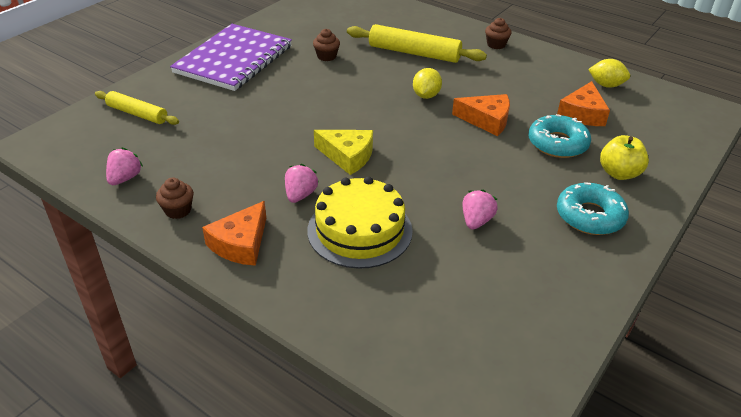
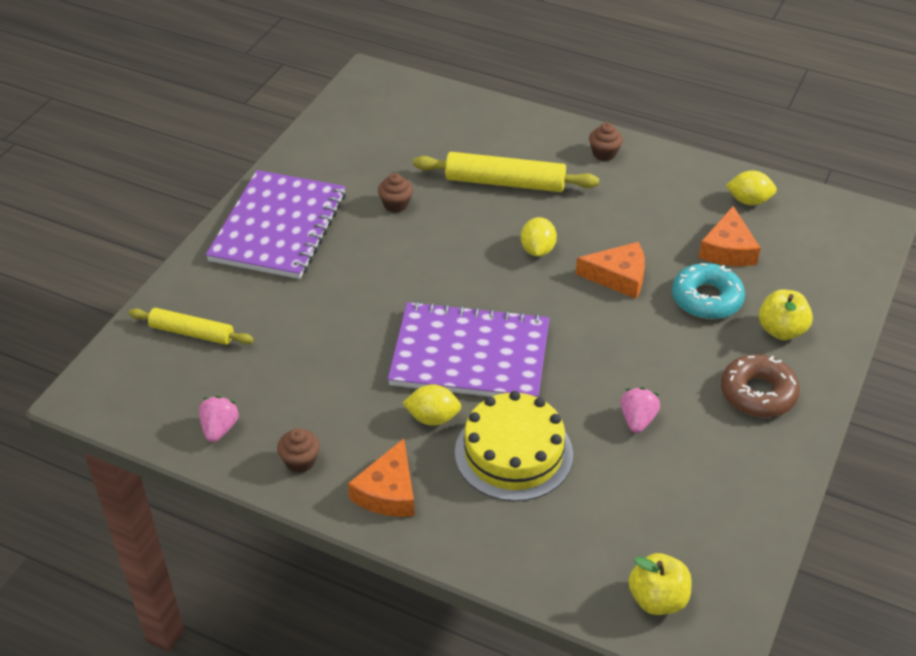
camera: 10 degrees left, 5 degrees up
(300, 195) = (433, 418): pink strawberry -> yellow lemon
(348, 156) = (470, 355): yellow cheese -> purple notebook
(457, 372) = (657, 599): none -> yellow apple
(590, 216) = (758, 393): turquoise donut -> brown donut

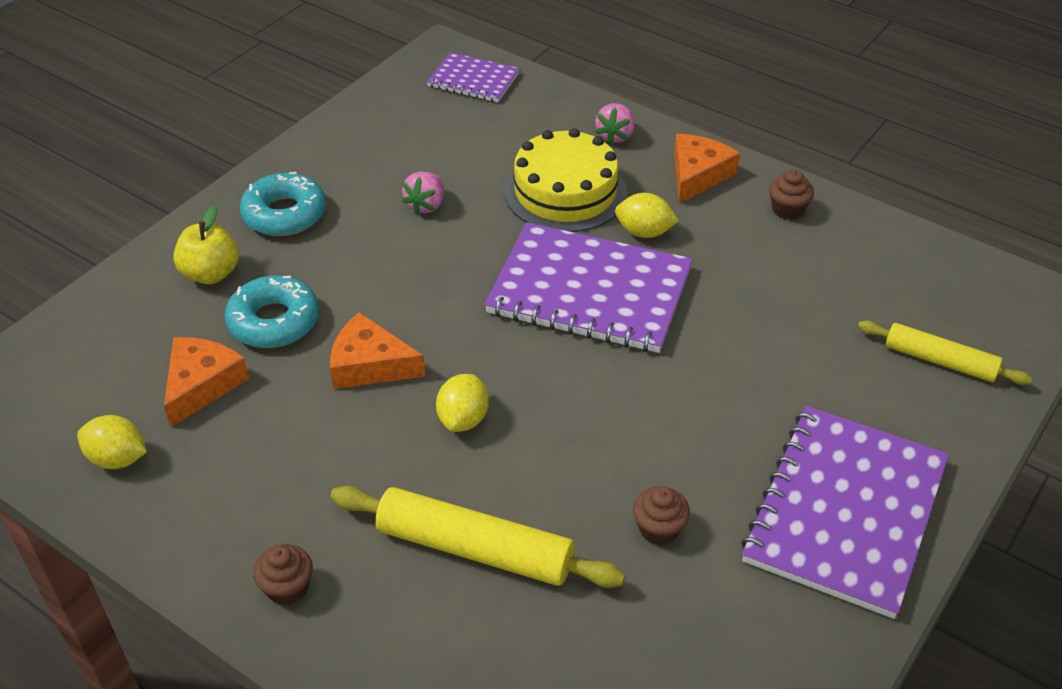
camera: 170 degrees left, 0 degrees up
(219, 428) = (880, 249): pink strawberry -> pink strawberry (615, 136)
(657, 599) = (473, 80): yellow apple -> purple notebook
(758, 393) = (284, 214): brown donut -> turquoise donut

